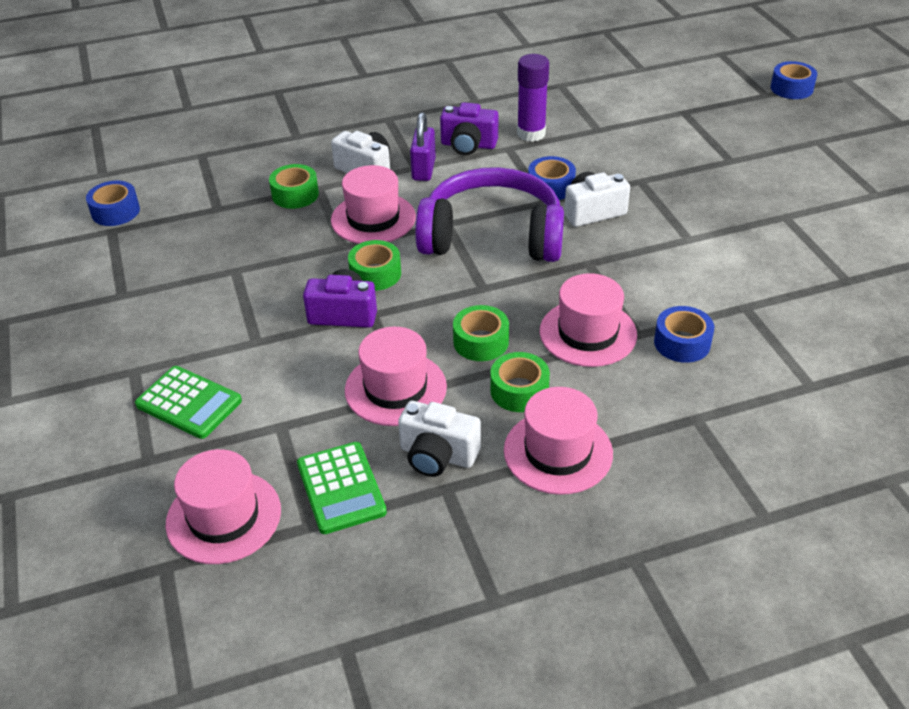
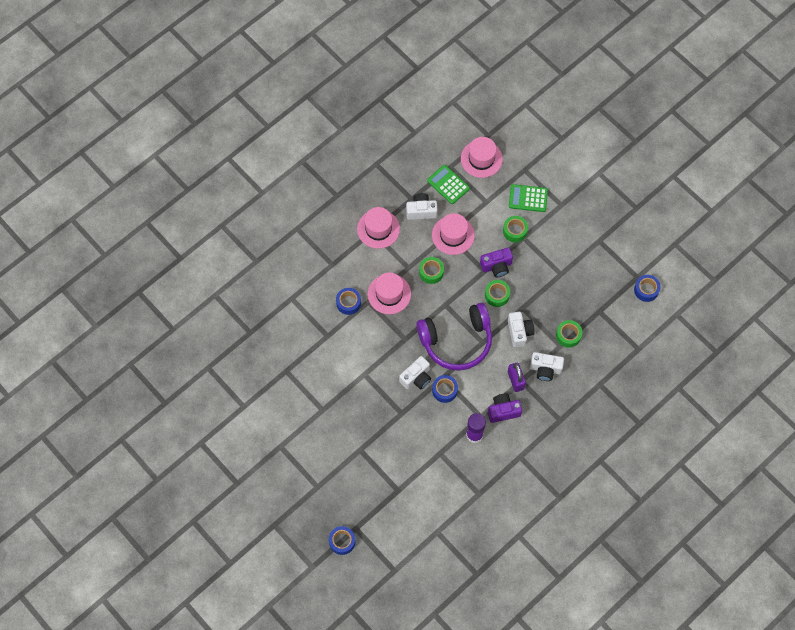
camera: 155 degrees right, 25 degrees up
(373, 219) = (519, 332): pink hat -> white camera
(519, 391) = (404, 252): green tape -> green tape (515, 231)

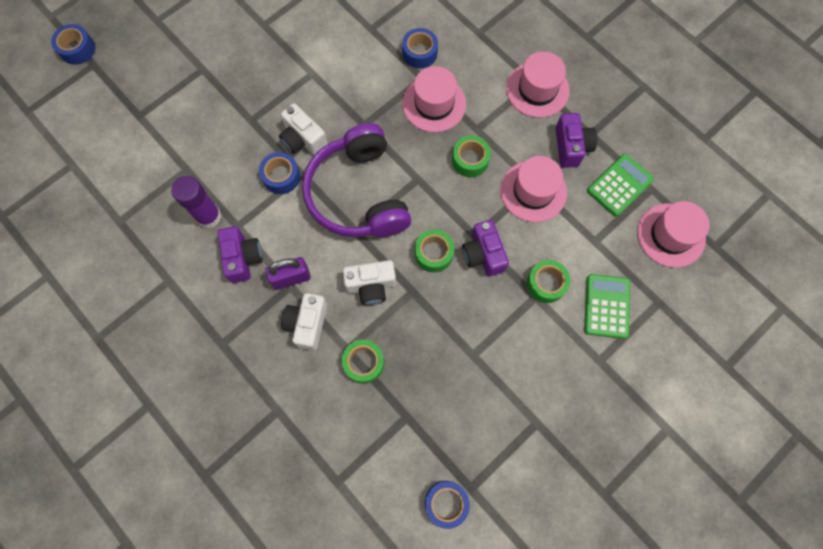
camera: 90 degrees right, 5 degrees up
(421, 211) = (571, 147): white camera -> purple camera

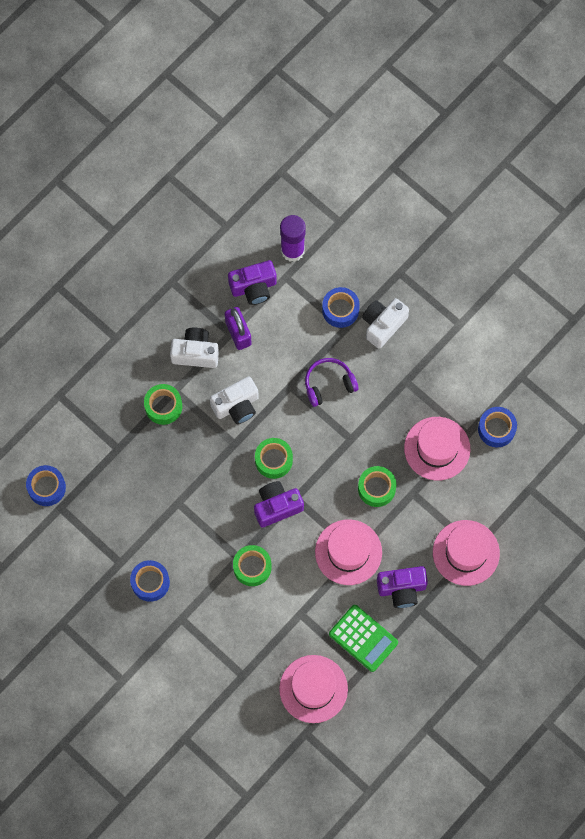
camera: 85 degrees right, 0 degrees up
(77, 49) = (461, 95): blue tape -> blue tape (150, 582)
(358, 194) = (329, 384): purple headphones -> purple headphones, size x0.47
(371, 286) = (236, 405): white camera -> white camera turned 105 degrees counterclockwise
(606, 306) = (234, 625): green calculator -> none

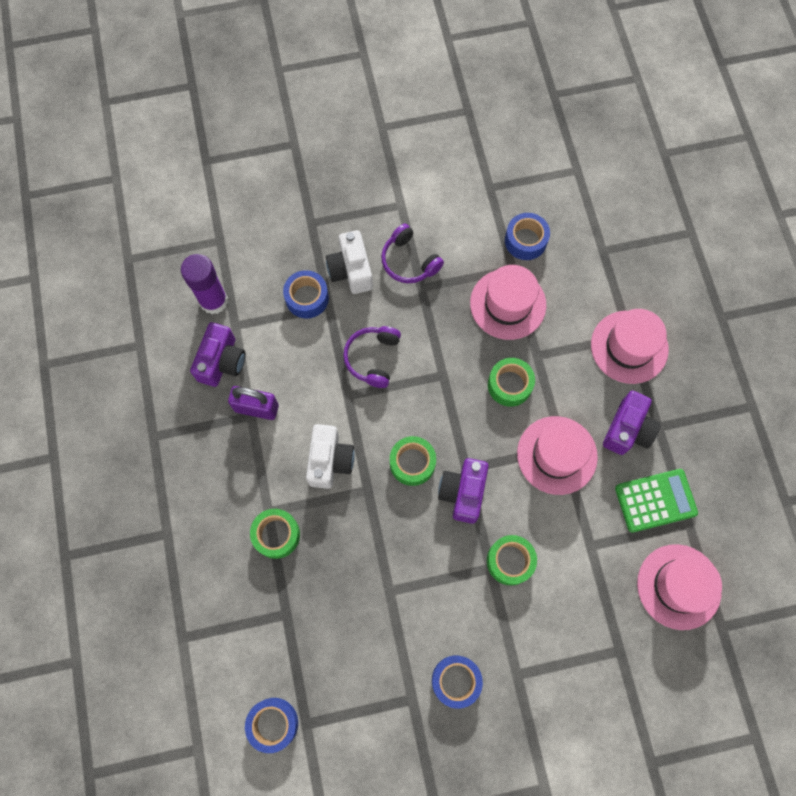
camera: 55 degrees left, 0 degrees up
(195, 353) = (245, 464): white camera -> none
(419, 359) = (409, 261): none -> purple headphones

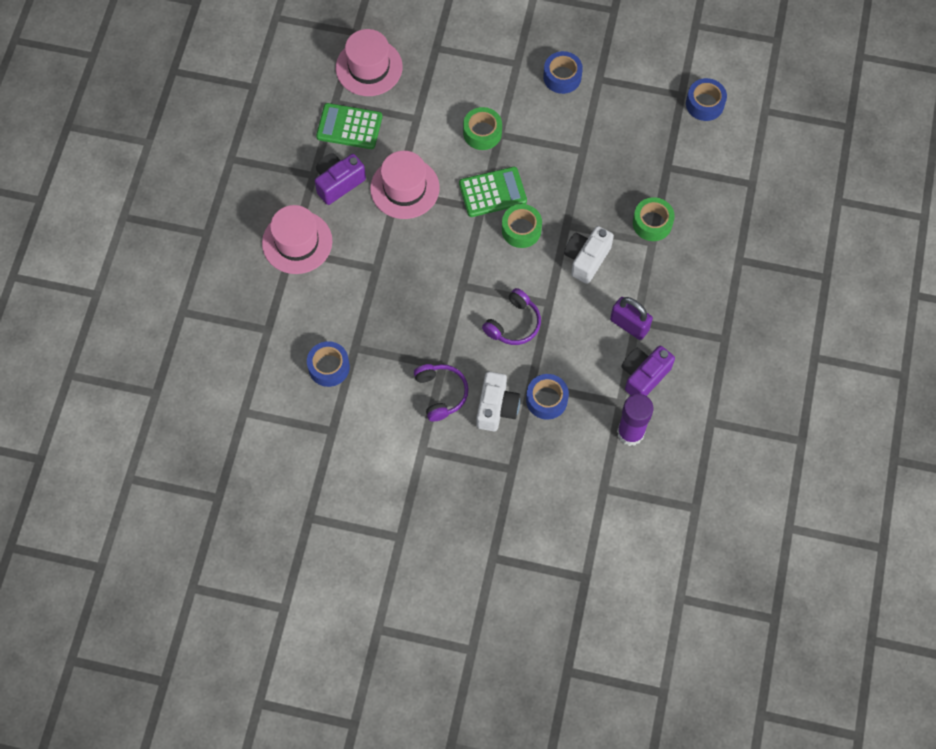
camera: 155 degrees left, 5 degrees down
(463, 492) = (492, 192): purple camera -> green calculator
(508, 304) = (376, 319): pink hat -> none
(509, 385) = (412, 255): green tape -> none

